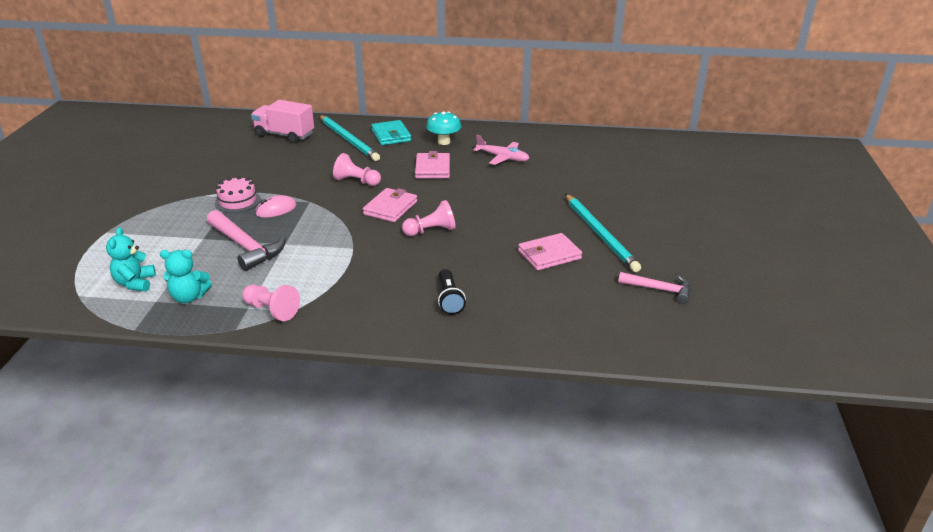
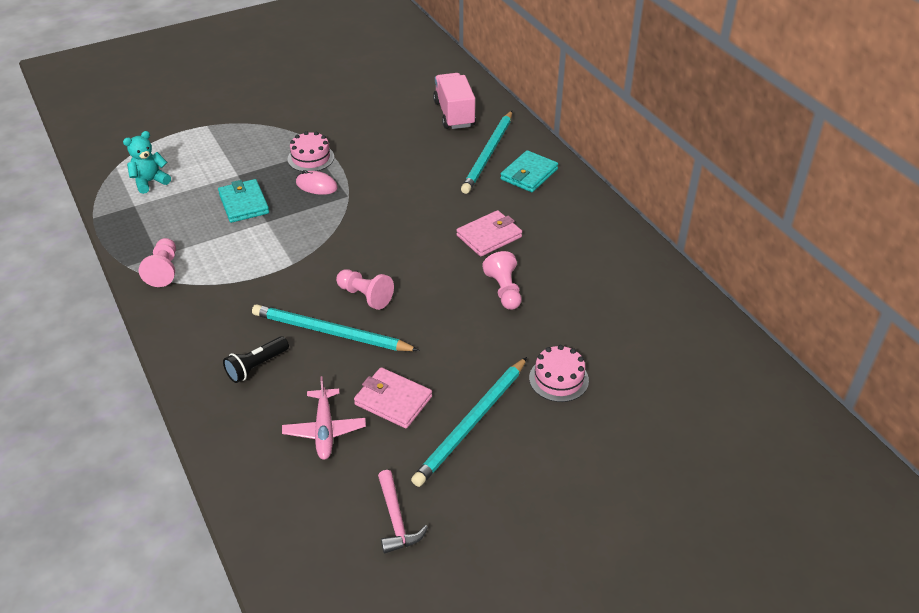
camera: 55 degrees right, 10 degrees up
(189, 297) = (151, 218): turquoise teddy bear -> none
(245, 247) = (244, 204): pink hammer -> turquoise wallet
(356, 181) = (412, 203): pink pawn -> pink pawn (504, 290)
(390, 208) = (383, 249): pink wallet -> none
(444, 142) = (556, 215): turquoise mushroom -> none
(451, 256) = (331, 332): none -> turquoise pencil
(503, 158) = (568, 273): pink plane -> pink plane (324, 430)
(592, 193) = (558, 379): none -> pink cake

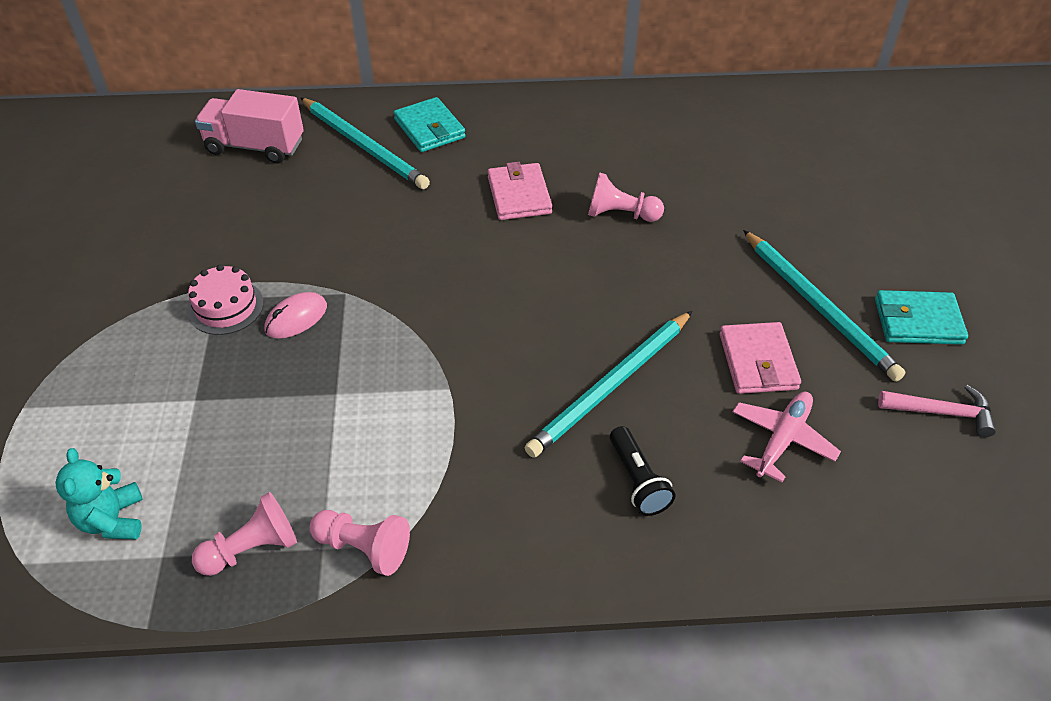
camera: 65 degrees left, 5 degrees up
(244, 204) = (273, 410): turquoise wallet -> turquoise wallet (918, 321)
(324, 430) = (782, 439): pink plane -> pink plane turned 75 degrees counterclockwise
(365, 296) = (561, 334): pink pawn -> pink pawn (252, 549)
(393, 400) = (758, 361): pink wallet -> pink wallet turned 60 degrees counterclockwise
(558, 379) = (779, 221): pink cake -> none

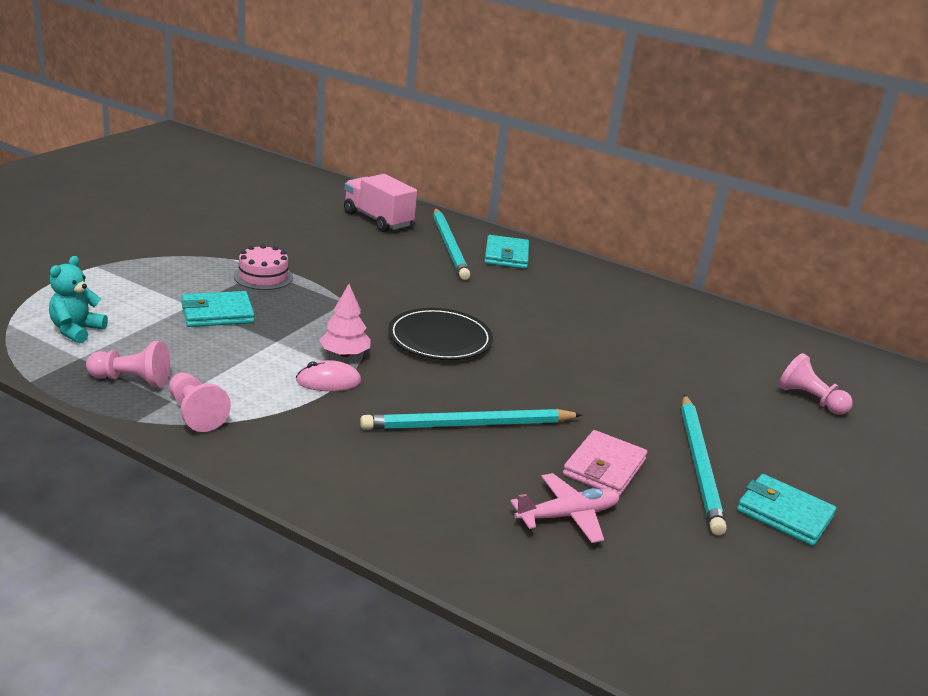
camera: 30 degrees right, 20 degrees down
(236, 393) = (217, 313): none -> turquoise wallet
(296, 318) = (298, 299): pink mouse -> pink mouse (328, 381)
(418, 367) = (344, 354): none -> pink tree
(481, 287) = (440, 339): none -> black plate
(519, 195) = (528, 309): pink wallet -> none
(620, 214) = (594, 349): pink pawn -> pink pawn (810, 399)
(637, 481) = (422, 478): black flashlight -> none
(941, 413) = (735, 573): pink hammer -> none

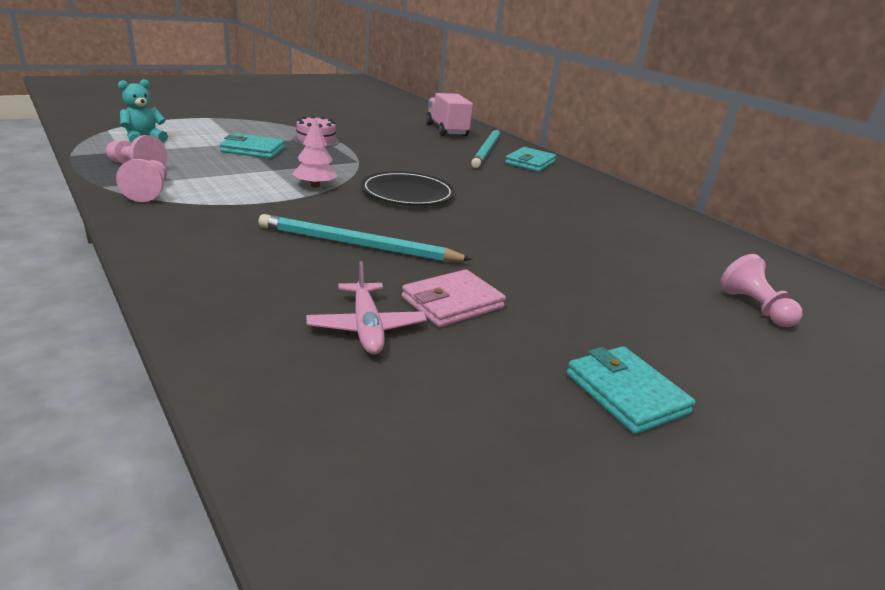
camera: 25 degrees right, 0 degrees up
(328, 381) = (278, 196): pink mouse -> none
(568, 516) = (366, 327): pink plane -> pink plane turned 75 degrees clockwise
(699, 465) = (562, 326): turquoise pencil -> none

